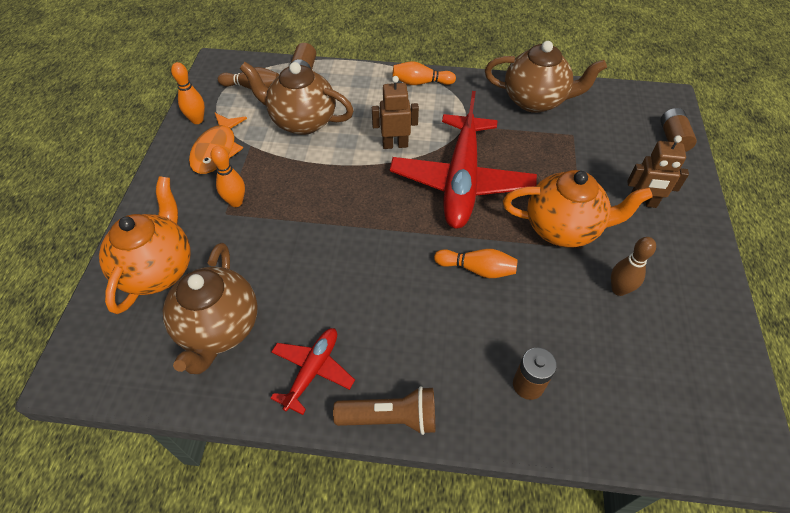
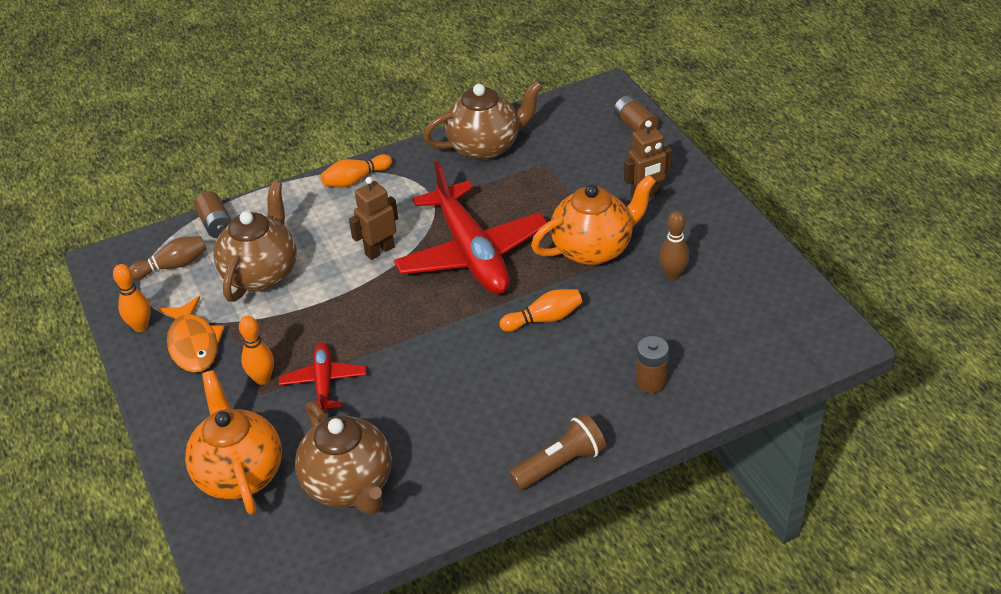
camera: 30 degrees left, 10 degrees down
(302, 121) = (261, 274): brown teapot -> brown teapot turned 120 degrees clockwise
(312, 370) = (465, 469): red plane -> red plane (324, 382)

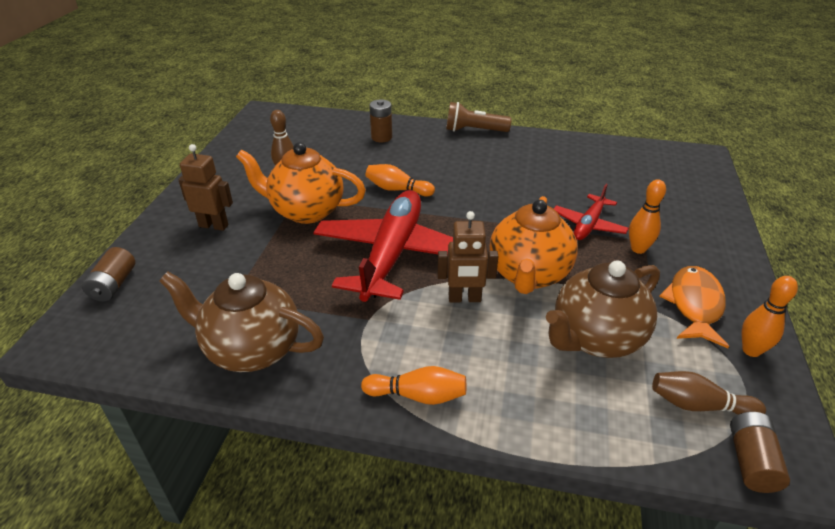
camera: 145 degrees left, 5 degrees down
(216, 224) = (623, 435): brown battery -> brown battery (751, 461)
(239, 474) = (681, 203): orange teapot -> orange teapot (528, 275)
(349, 485) = (606, 169): brown teapot -> none

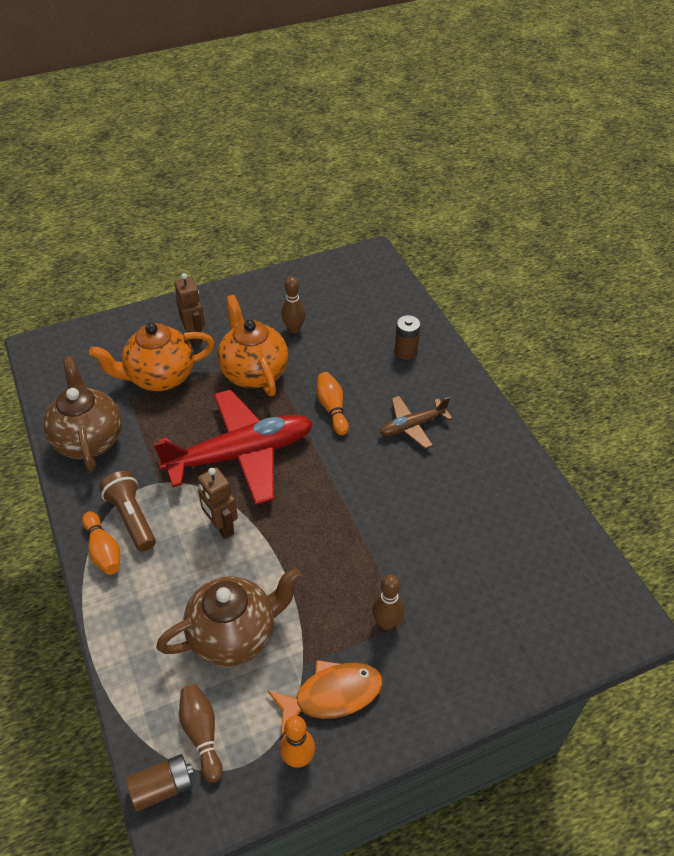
camera: 55 degrees right, 10 degrees up
(113, 285) = (99, 333): brown battery -> none
(457, 163) = (412, 426): none -> brown plane
(474, 130) = (485, 408): brown flashlight -> brown flashlight (132, 518)
(528, 275) = (283, 555): orange teapot -> orange teapot (160, 377)
(588, 225) = (394, 569): red plane -> none
(595, 338) = (234, 634): brown teapot -> brown teapot turned 135 degrees clockwise
(638, 249) = (387, 622): orange bowling pin -> brown bowling pin

